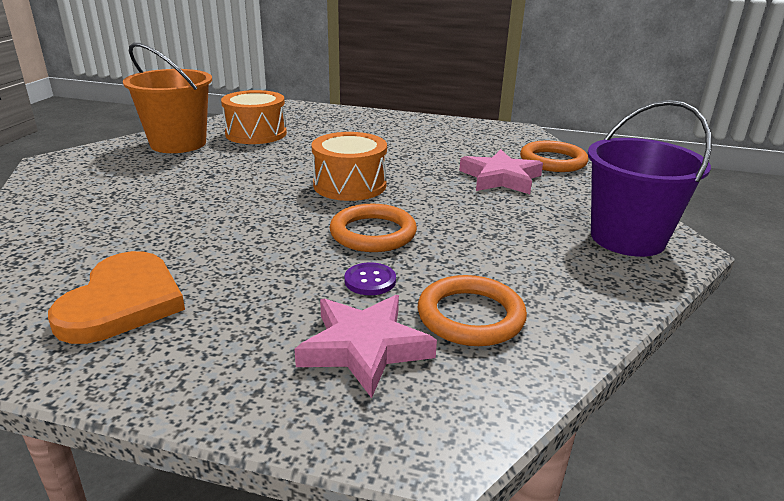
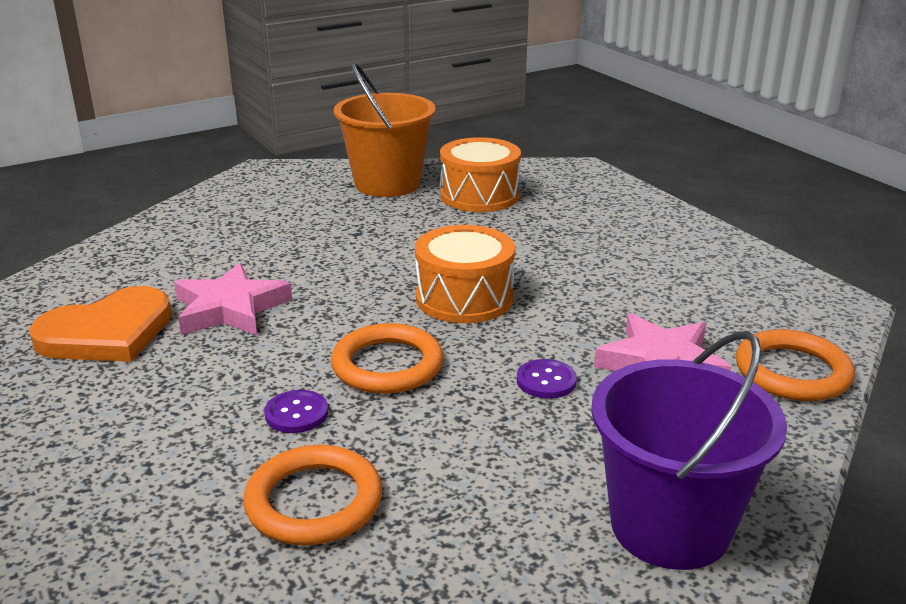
camera: 45 degrees right, 0 degrees up
(364, 348) = (182, 473): pink star -> pink star (230, 309)
(467, 205) = (546, 381): none -> purple button

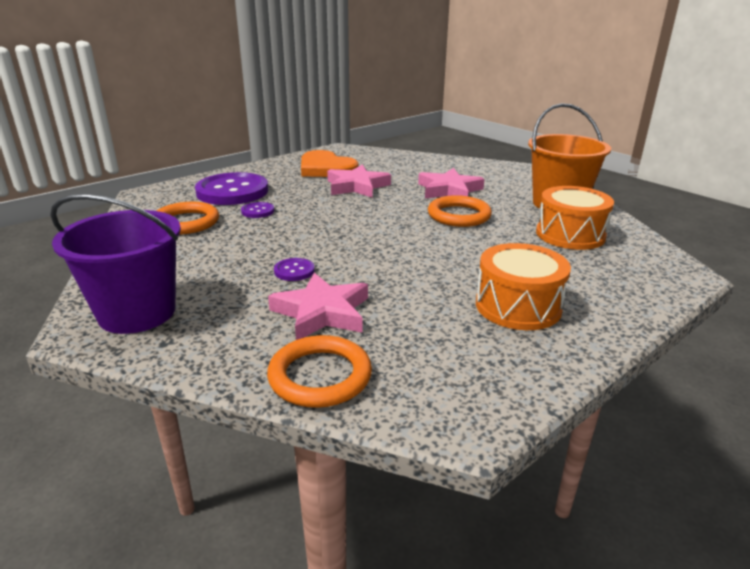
camera: 80 degrees right, 0 degrees up
(165, 447) = (232, 191): none -> purple button
(297, 239) = (449, 190): none -> pink star
(387, 365) = (306, 226): orange ring -> orange ring (459, 215)
(464, 298) = (395, 240): orange drum -> orange drum (518, 306)

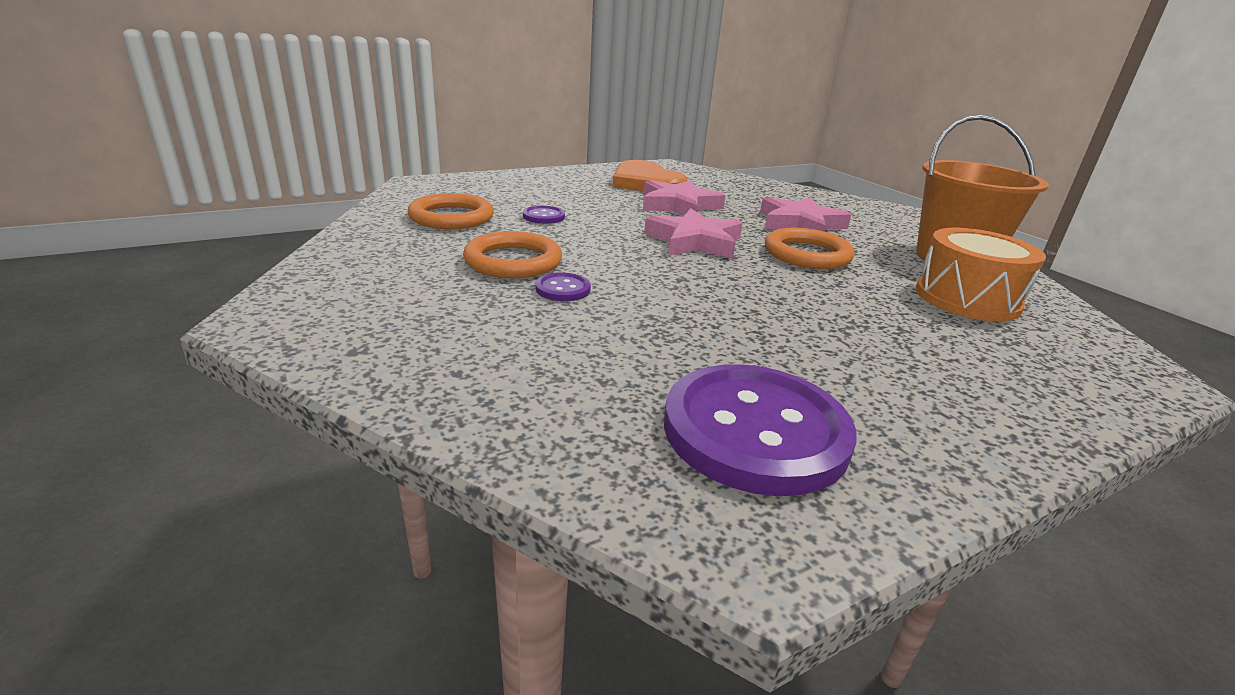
camera: 10 degrees right, 0 degrees up
(137, 313) = (340, 309): purple bucket -> none
(232, 191) = (522, 192): purple button -> purple button (755, 431)
(320, 376) = (546, 432): orange ring -> orange ring (513, 261)
(322, 312) = (581, 346): pink star -> pink star (694, 241)
(518, 306) = (873, 382): orange drum -> none

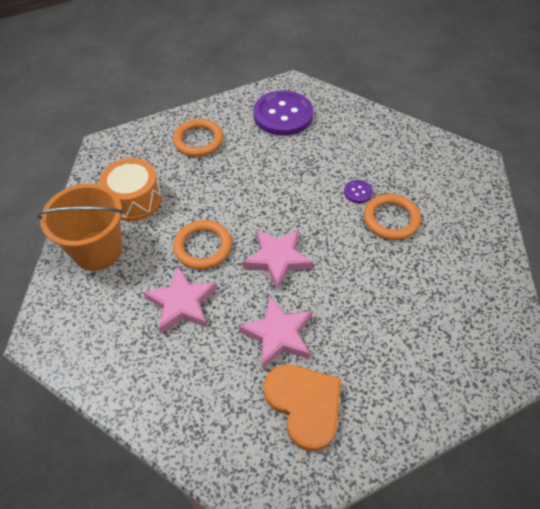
camera: 175 degrees left, 25 degrees up
(451, 217) = (455, 281): orange ring -> orange ring (198, 140)
(544, 216) = (389, 292): purple button -> none

